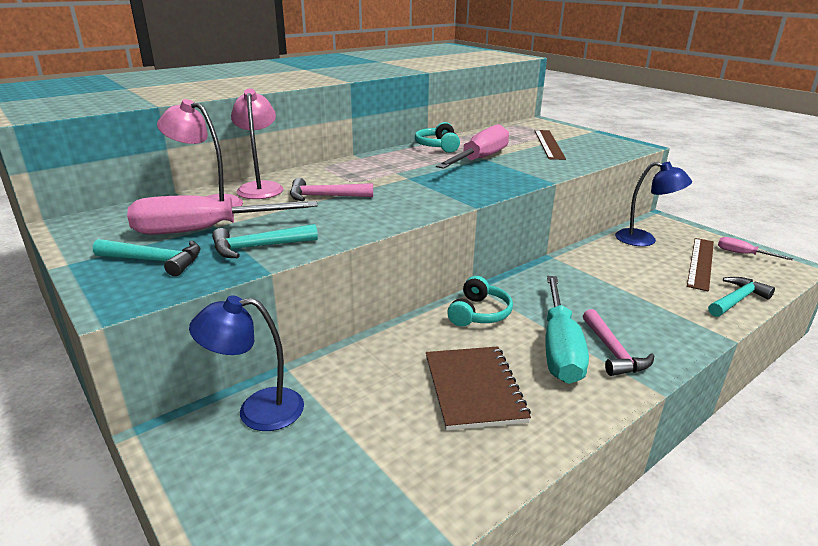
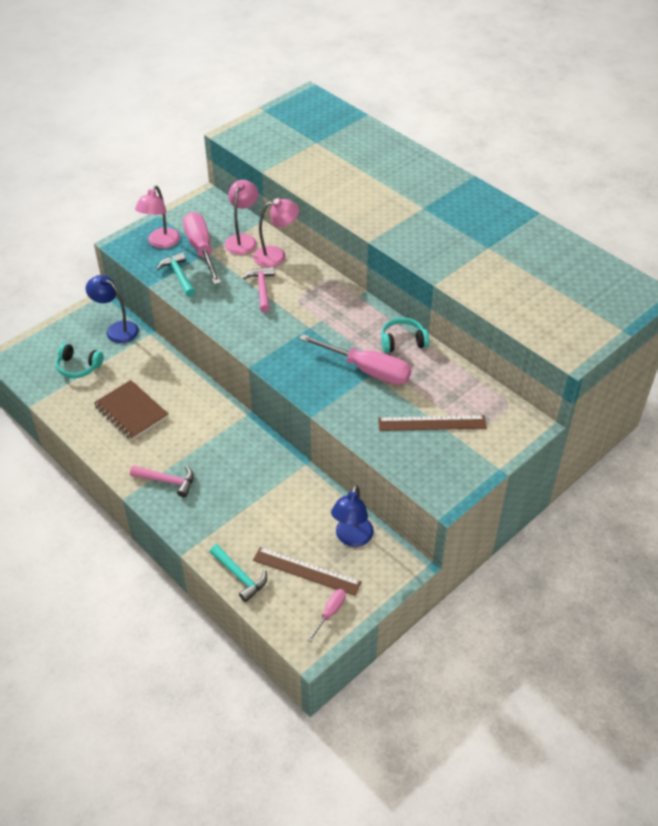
camera: 85 degrees right, 20 degrees up
(155, 261) = (161, 243): turquoise hammer -> pink lamp
(257, 410) = (117, 329): blue lamp -> blue lamp turned 45 degrees counterclockwise
(474, 389) = (131, 411): brown notebook -> brown notebook turned 60 degrees clockwise
(479, 313) = (211, 414): turquoise headphones -> turquoise headphones (78, 367)
(559, 348) = (171, 454): turquoise screwdriver -> none
(613, 351) = (167, 481): pink hammer -> pink hammer turned 150 degrees counterclockwise

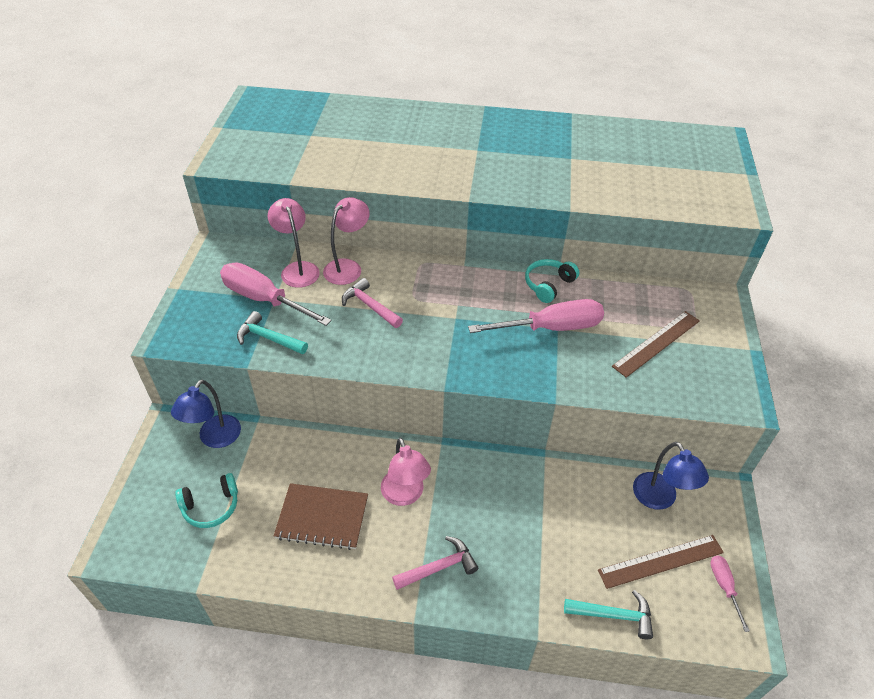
camera: 40 degrees left, 0 degrees up
(117, 329) = (215, 438): blue lamp -> blue lamp turned 60 degrees counterclockwise
(161, 243) = (212, 315): pink lamp -> pink lamp (405, 495)

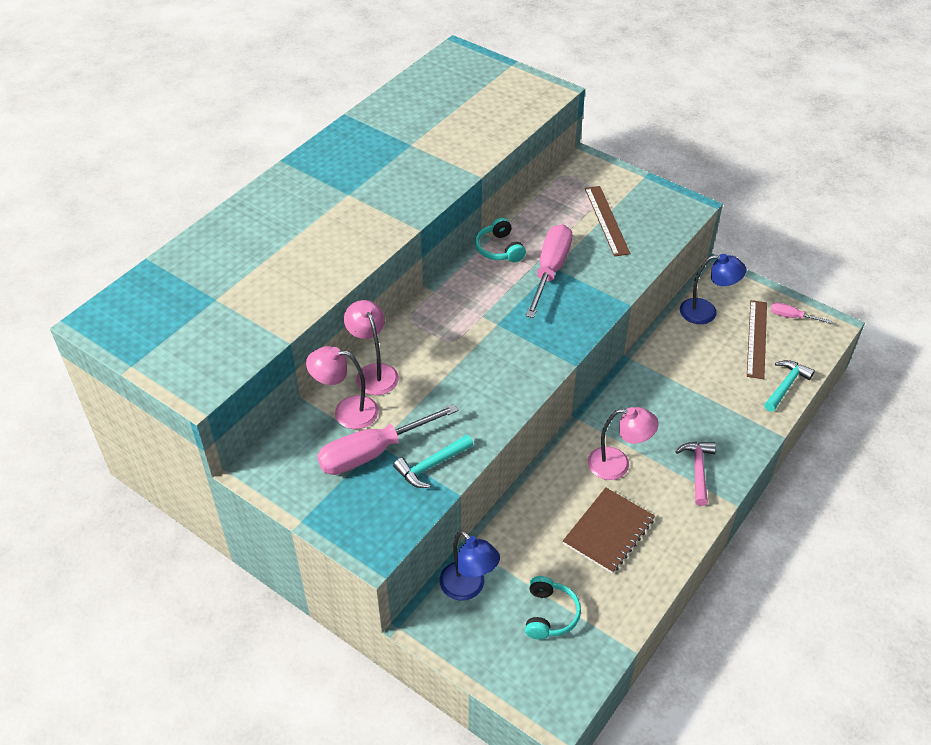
camera: 60 degrees left, 0 degrees up
(370, 306) = (440, 376): pink hammer -> none

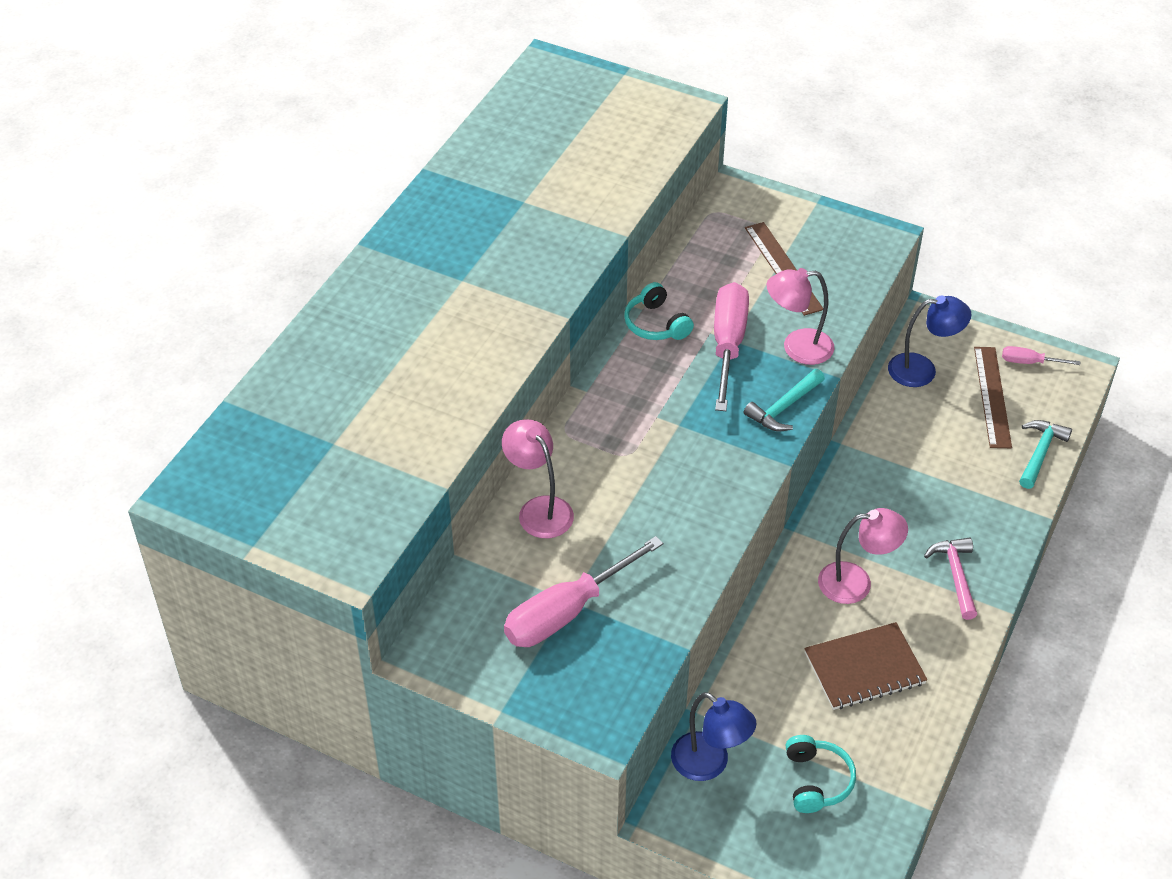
camera: 10 degrees left, 0 degrees up
(346, 411) = (519, 564): pink lamp -> pink lamp (797, 347)
(431, 466) = (644, 618): turquoise hammer -> turquoise hammer (784, 407)
(608, 531) = (864, 668): brown notebook -> brown notebook turned 45 degrees clockwise

